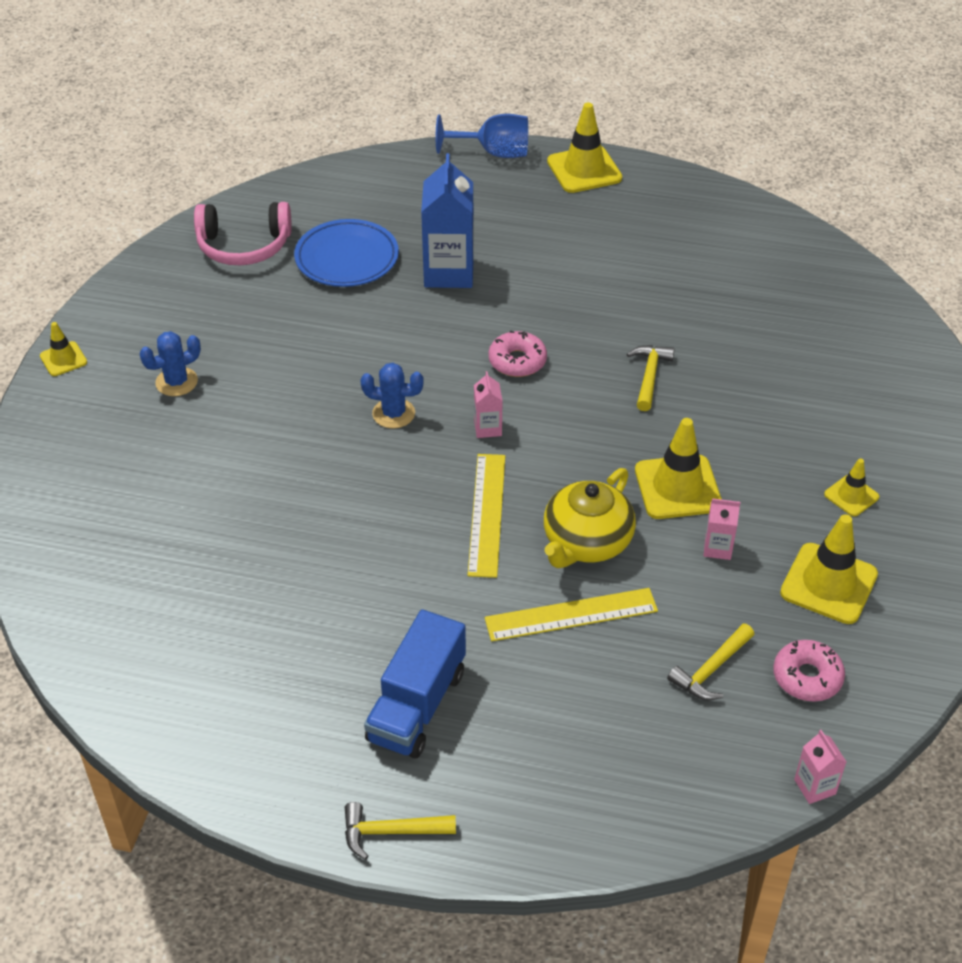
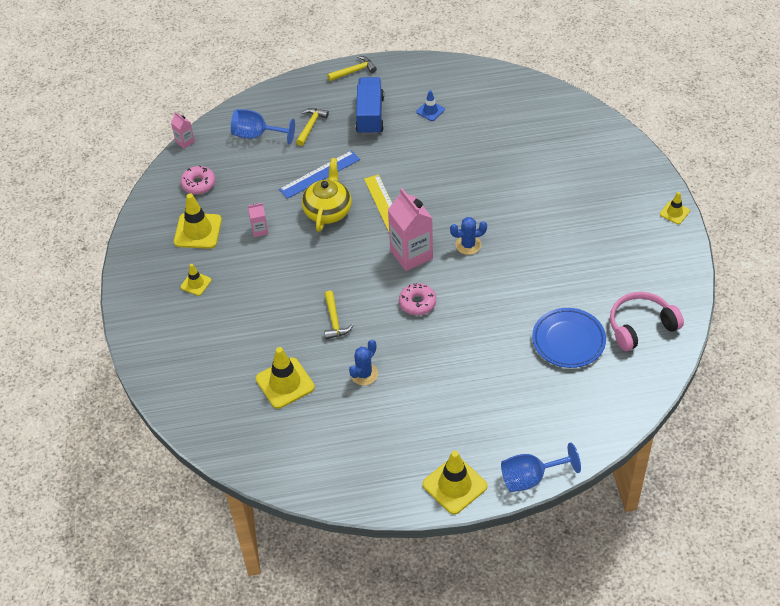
camera: 160 degrees right, 5 degrees up
(176, 382) = (600, 221): blue cactus -> blue cactus (364, 374)
(298, 672) = (430, 111): none -> blue traffic cone
(449, 272) = (496, 353): blue carton -> none
(487, 428) = (411, 254): pink carton -> pink carton, size x2.10
(571, 615) = (319, 174): yellow ruler -> blue ruler
(660, 746) = (257, 135): none -> blue goblet
(677, 487) = (292, 256): yellow traffic cone -> yellow traffic cone (285, 383)
(711, 670) = (244, 172): yellow hammer -> yellow hammer (311, 126)

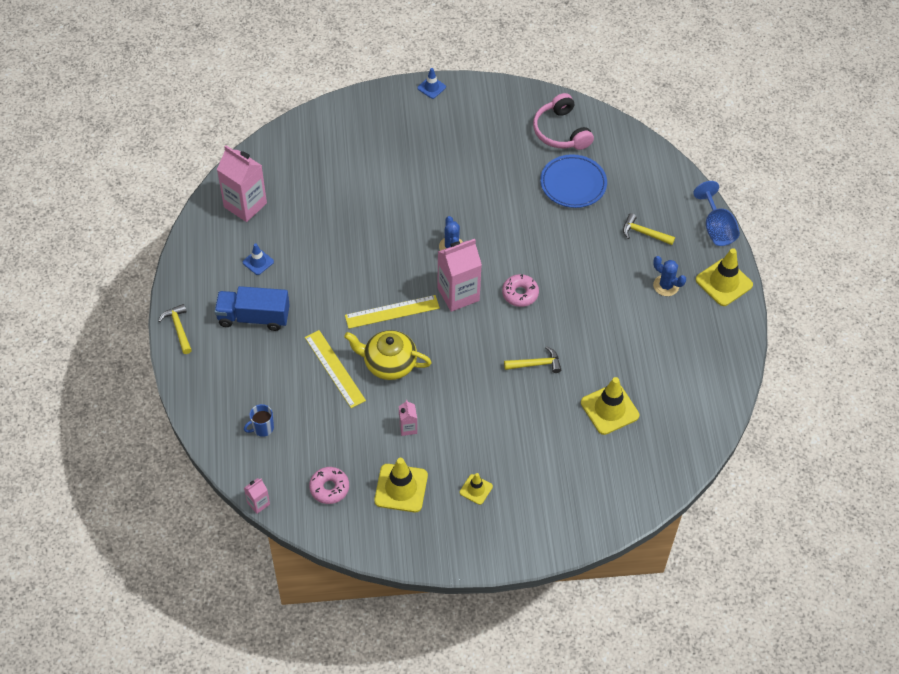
camera: 90 degrees left, 5 degrees up
(257, 135) = (262, 428): blue goblet -> blue mug
(311, 126) = (258, 374): yellow hammer -> yellow hammer (644, 233)
(319, 174) = (334, 369): blue ruler -> yellow ruler
(364, 374) = (602, 343): blue cactus -> blue cactus (666, 285)
(493, 94) = (245, 205): none -> pink carton
(674, 212) = (431, 87): yellow traffic cone -> blue traffic cone

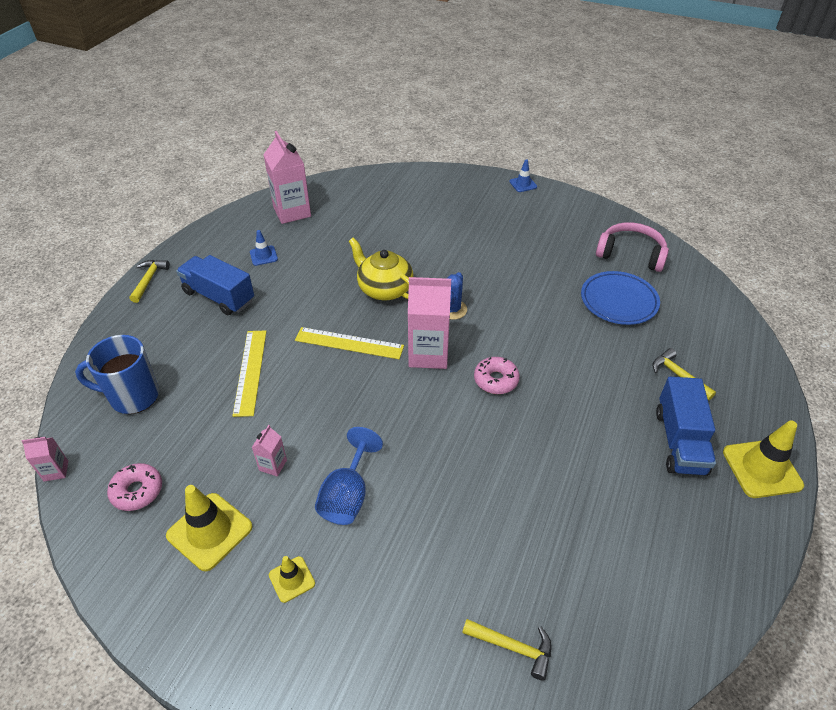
camera: 30 degrees right, 10 degrees down
(262, 428) = (133, 396): blue mug -> blue mug, size x1.91
(389, 363) = (307, 390): yellow teapot -> yellow teapot (384, 289)
(536, 364) = (467, 461): yellow hammer -> yellow hammer (513, 647)
(561, 131) = (631, 254): pink headphones -> pink headphones turned 105 degrees clockwise
(609, 409) = (527, 559): yellow traffic cone -> none
(666, 285) = (680, 441): blue cactus -> blue truck
(716, 228) = (775, 404): blue goblet -> blue goblet (347, 495)

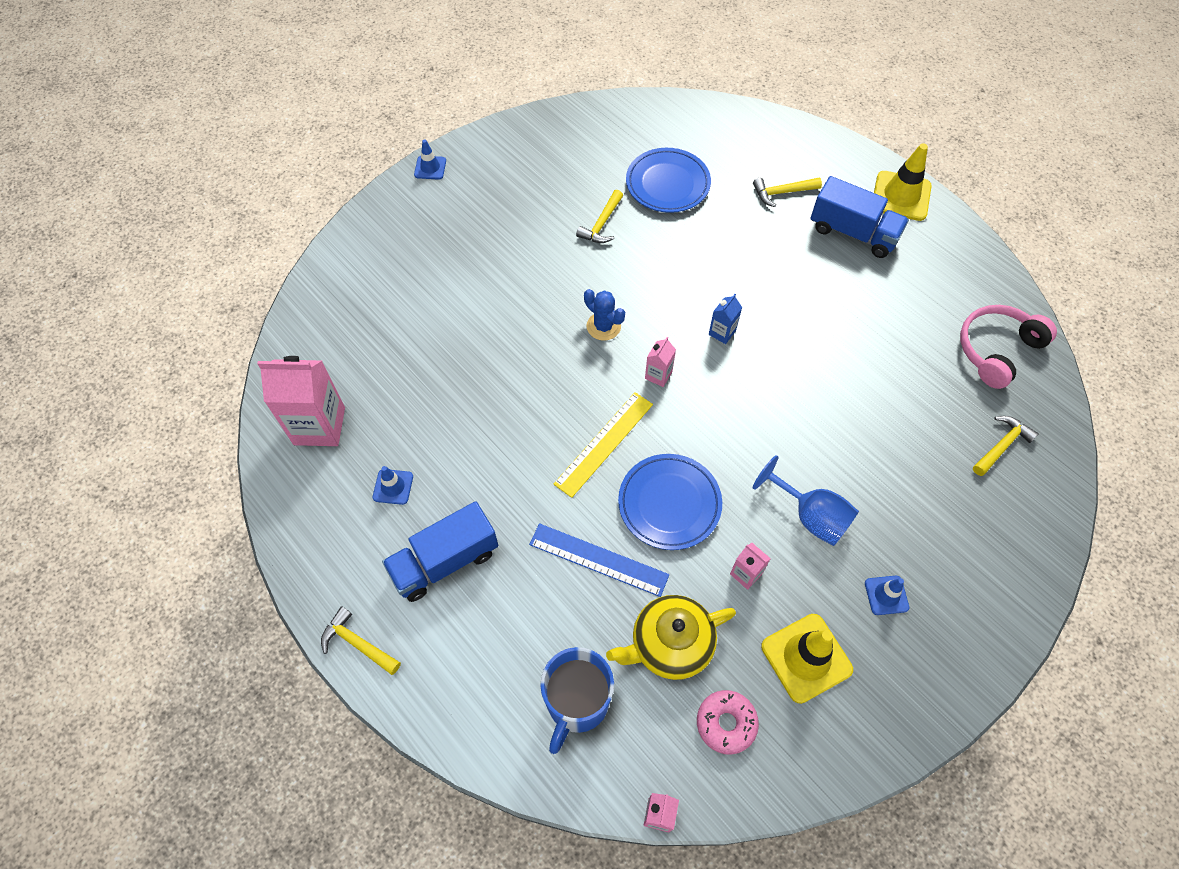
camera: 65 degrees left, 15 degrees up
(250, 371) = (598, 559): yellow ruler -> blue ruler
(292, 579) = (886, 595): yellow traffic cone -> blue traffic cone
(315, 397) = (669, 504): none -> blue plate
(384, 289) = (533, 377): yellow teapot -> yellow teapot (670, 644)
(428, 354) = (658, 375): pink carton -> pink carton, size x0.48
(496, 380) = (722, 332): pink donut -> blue carton
(546, 278) = (601, 224): none -> yellow hammer
(631, 254) = (606, 139): pink headphones -> pink headphones (996, 350)

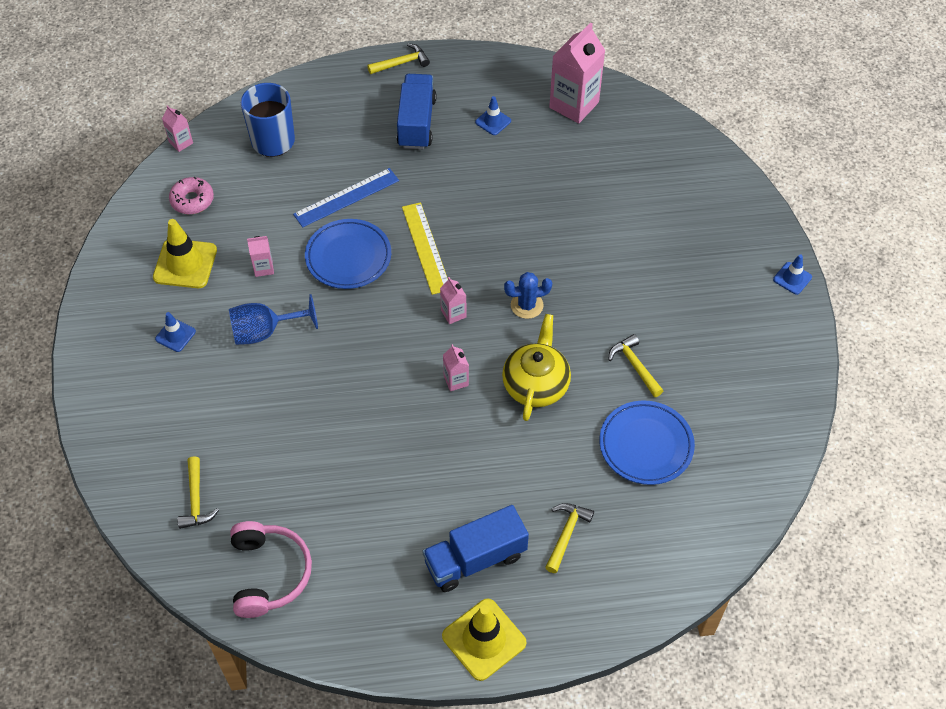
camera: 125 degrees right, 5 degrees down
(670, 644) = (261, 202): yellow teapot -> yellow teapot (536, 384)
(722, 332) = (456, 380): blue carton -> pink carton

